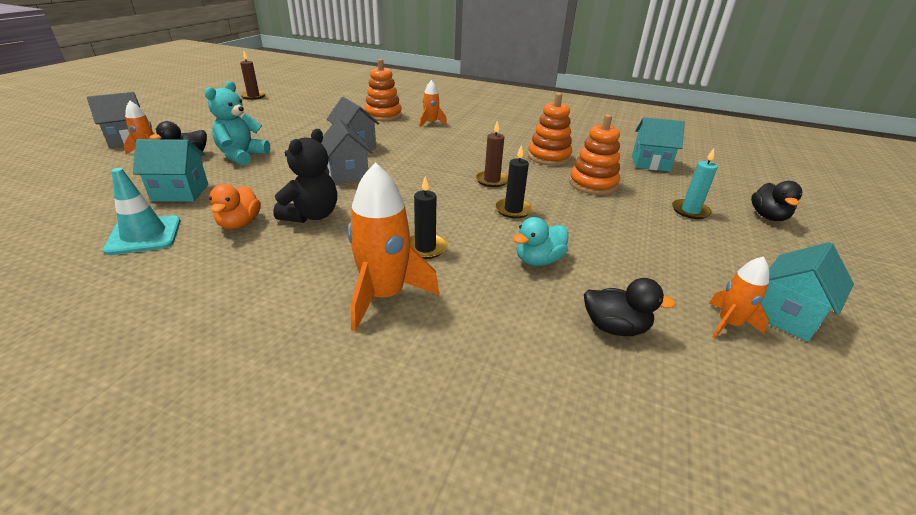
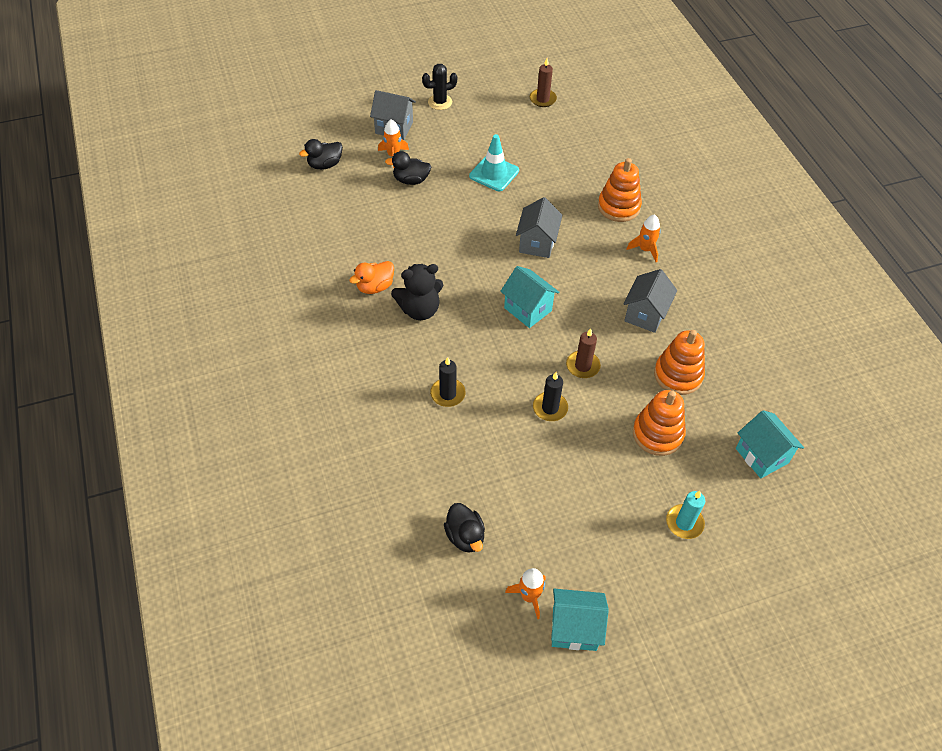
camera: 50 degrees right, 20 degrees up
(144, 235) = (322, 260): turquoise traffic cone -> turquoise traffic cone (494, 173)
(161, 118) = (440, 102): none -> black cactus
(180, 192) = (372, 226): turquoise house -> turquoise house (527, 309)
(242, 156) = (445, 202): turquoise teddy bear -> none
(347, 174) = (489, 279): grey house -> grey house (645, 314)
(384, 296) = (384, 410): orange rocket -> none
(538, 260) = (497, 461): turquoise duck -> none
(768, 216) = (741, 584): black duck -> black duck (325, 165)

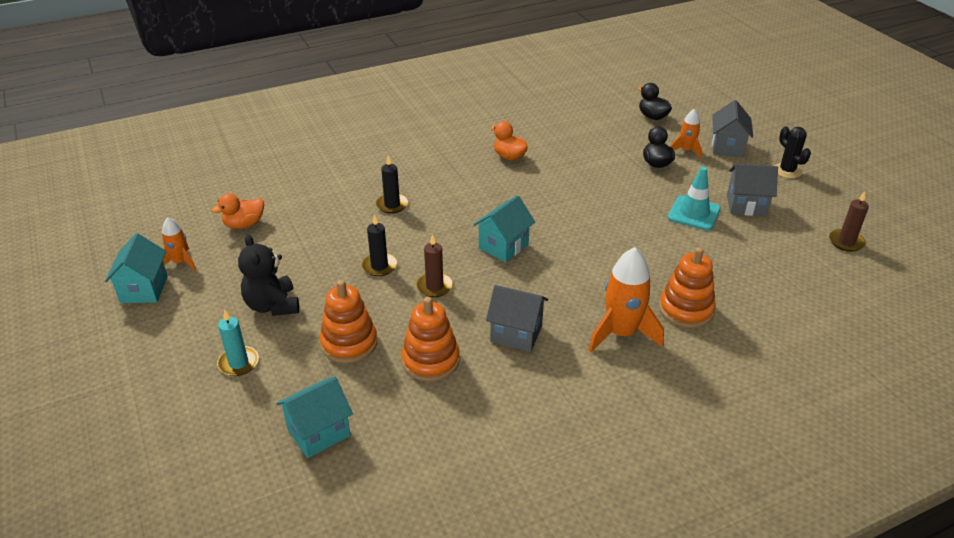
camera: 85 degrees right, 15 degrees down
(419, 310) = (487, 182): black teddy bear -> black teddy bear (272, 305)
(465, 536) = (244, 224): black duck -> orange duck
(537, 243) = (600, 248): grey house -> grey house (746, 205)
(645, 249) = (621, 333): orange rocket -> orange rocket, size x1.78

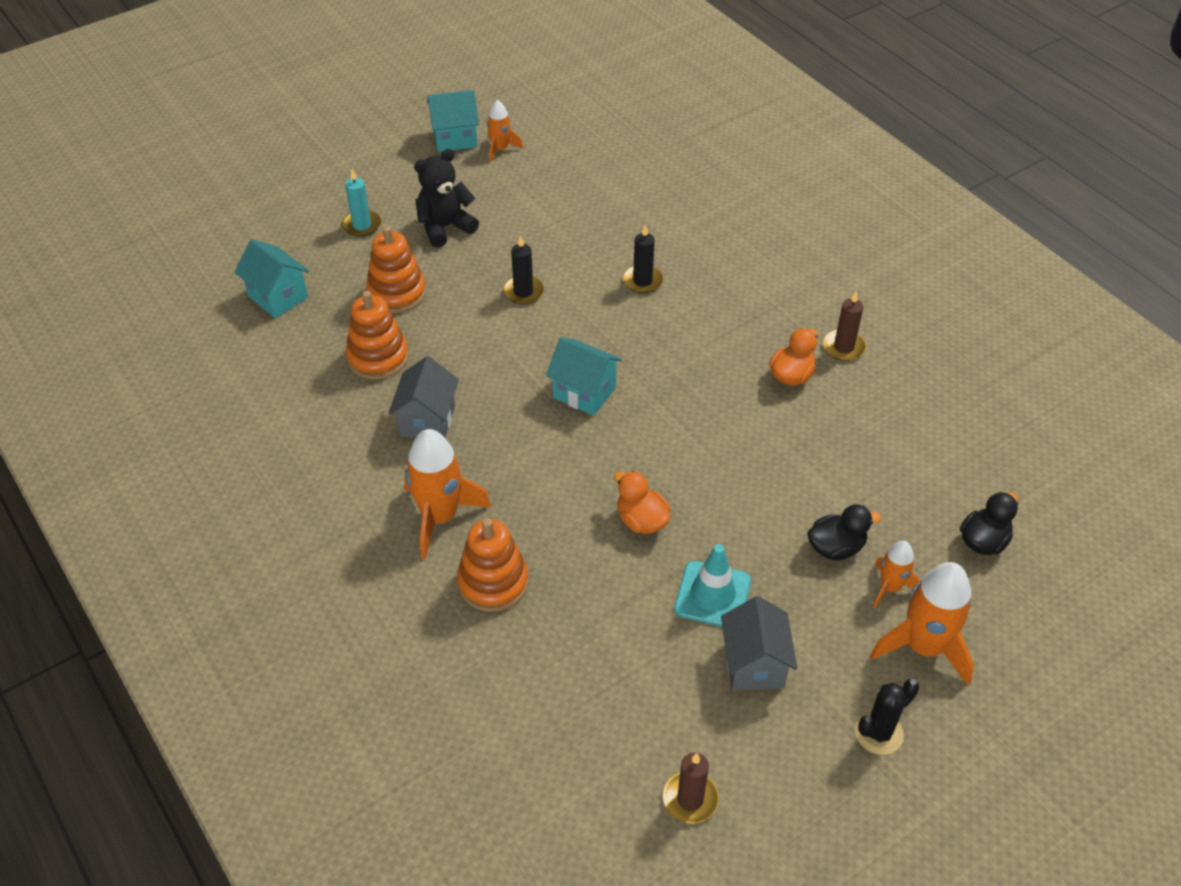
camera: 80 degrees right, 10 degrees up
(244, 224) = (573, 175): orange duck -> orange duck (641, 521)
(434, 286) = (496, 342): brown candle -> brown candle (844, 347)
(727, 147) = (924, 647): grey house -> orange rocket

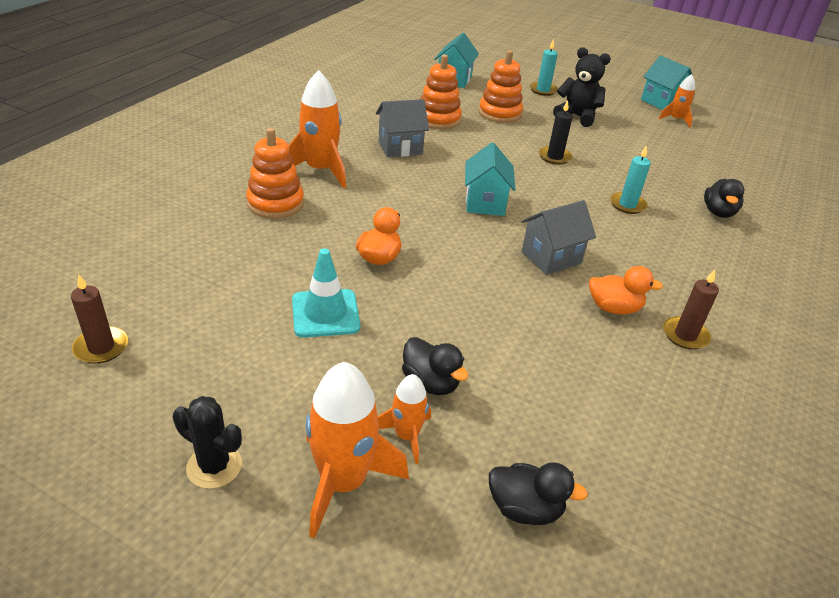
camera: 60 degrees right, 10 degrees down
(642, 281) = (627, 205): black candle -> turquoise candle
(687, 222) = (718, 212): none -> black duck
(754, 665) = (261, 356): grey house -> grey house (551, 258)

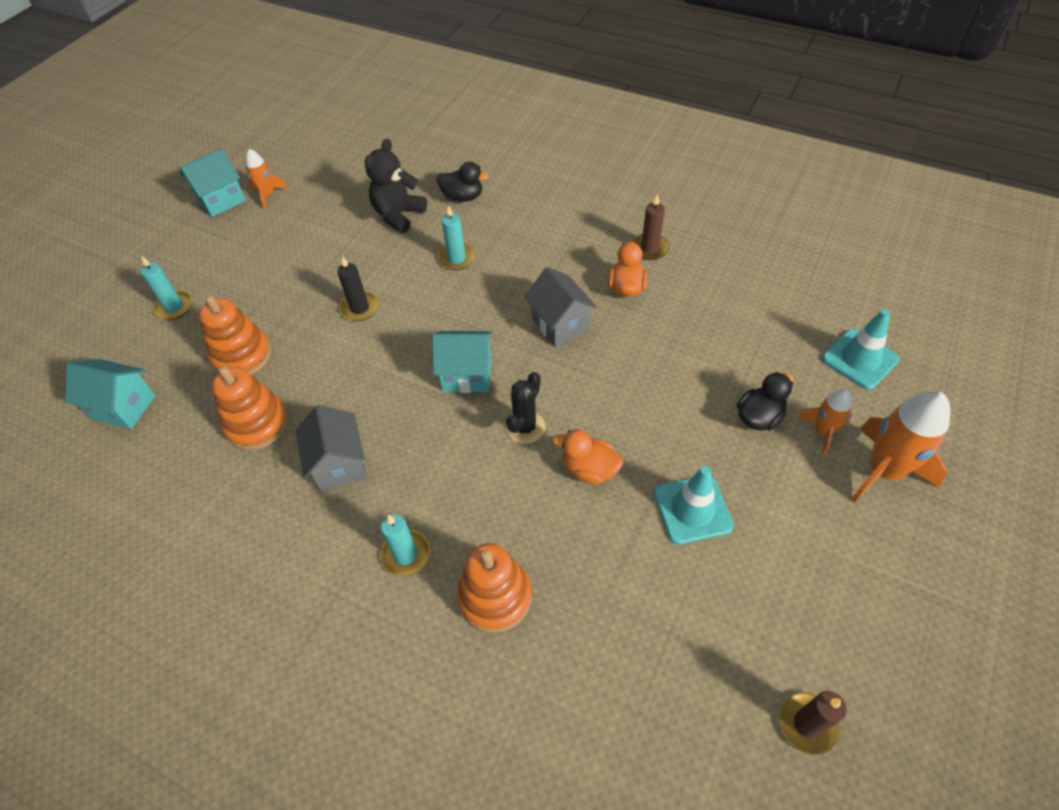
camera: 85 degrees left, 15 degrees up
(214, 466) = (907, 568): black cactus -> black cactus (525, 427)
(320, 170) = (406, 554): orange rocket -> turquoise candle
(525, 508) = (859, 359): black duck -> turquoise traffic cone
(577, 116) = (255, 279): black teddy bear -> black teddy bear (398, 215)

